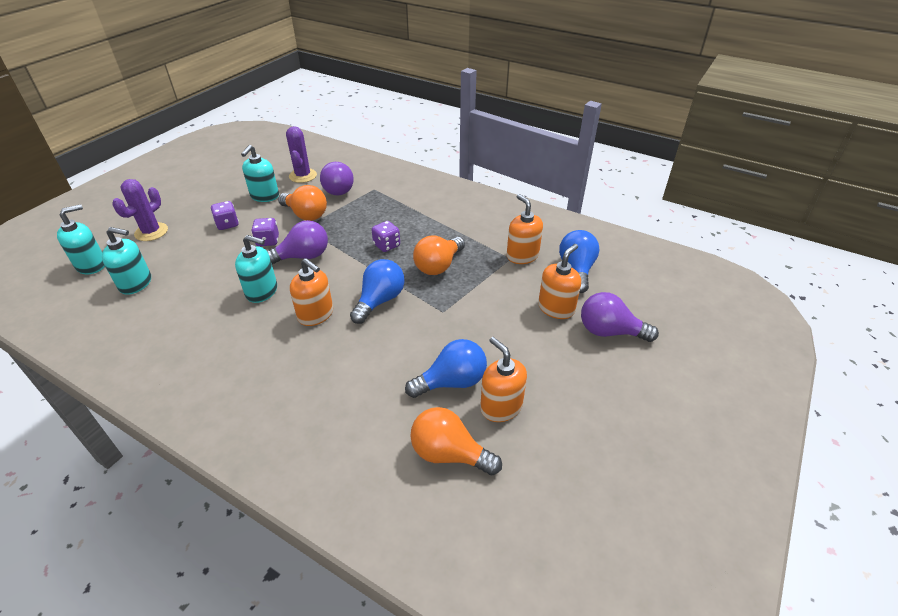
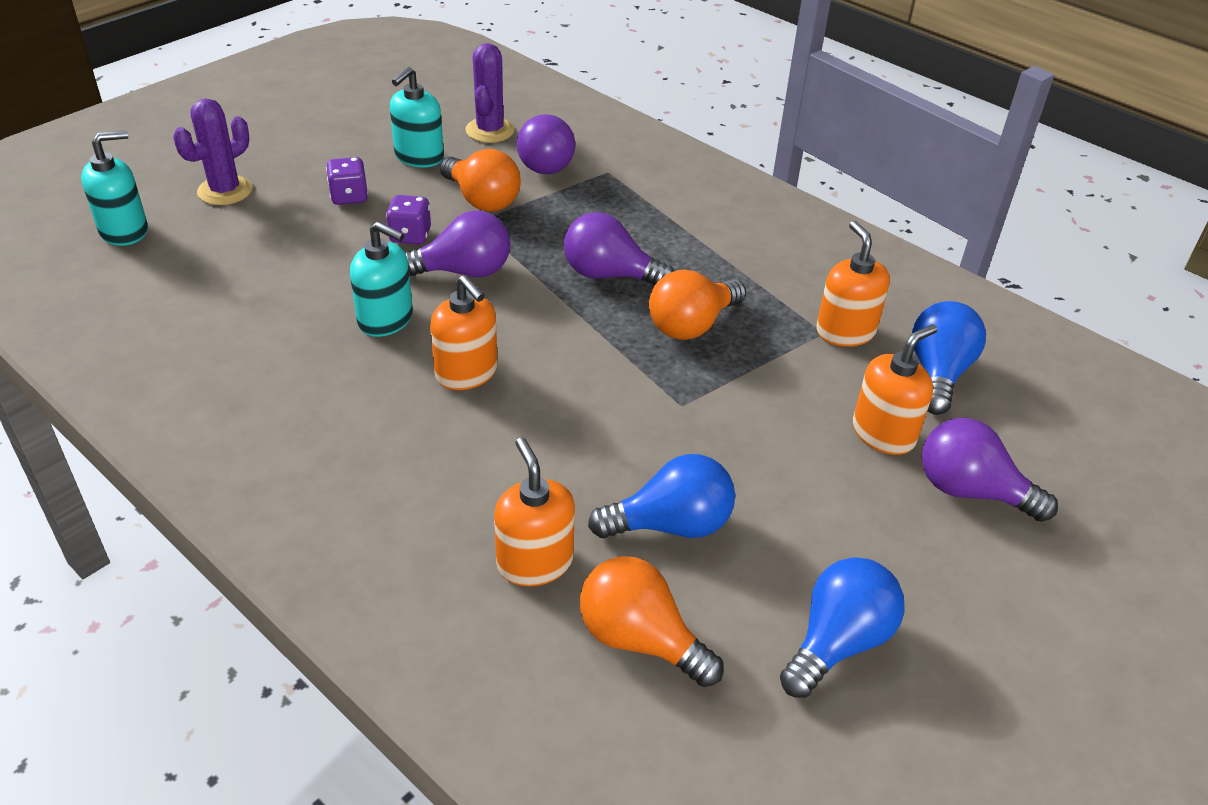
camera: 10 degrees right, 0 degrees up
(136, 283) = (188, 273): turquoise soap dispenser -> none
(380, 301) = (578, 368): blue light bulb -> blue light bulb (838, 642)
(386, 245) = (609, 275): purple dice -> purple light bulb
(501, 407) = (745, 581): orange soap dispenser -> orange soap dispenser (534, 562)

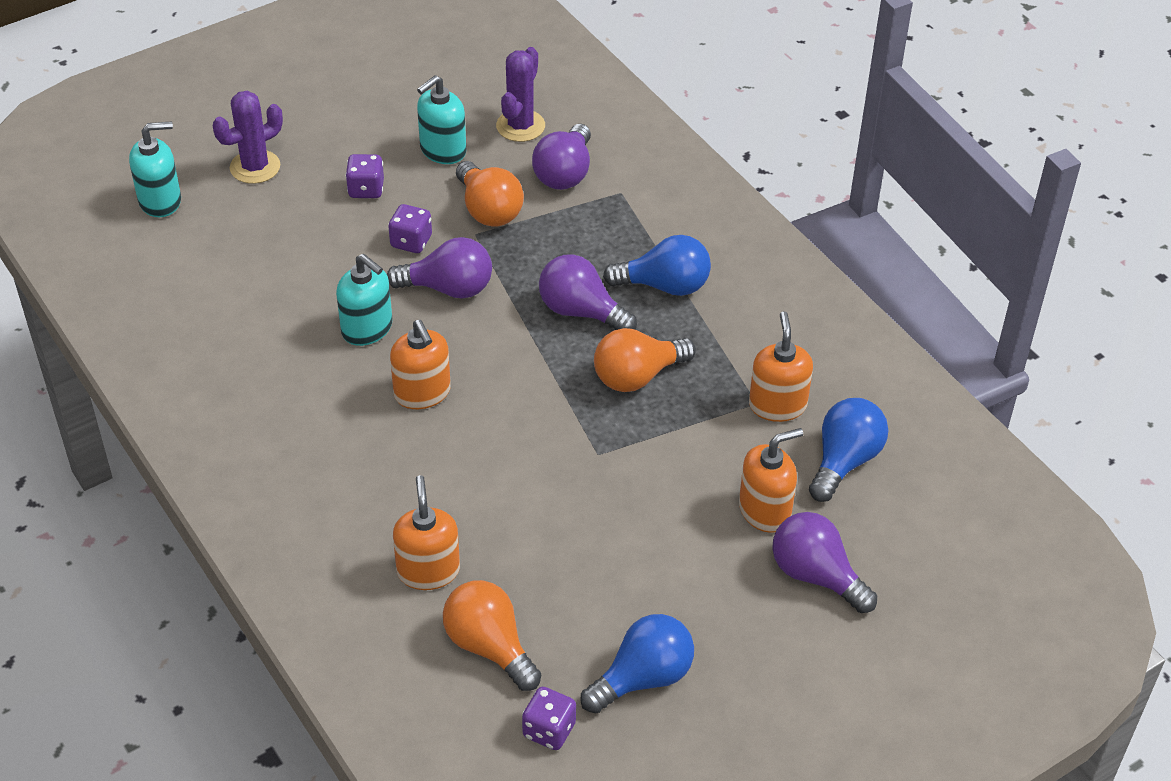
camera: 15 degrees right, 5 degrees up
(671, 525) = (548, 559): blue light bulb -> blue light bulb (665, 286)
(753, 732) = (549, 730): none -> purple dice

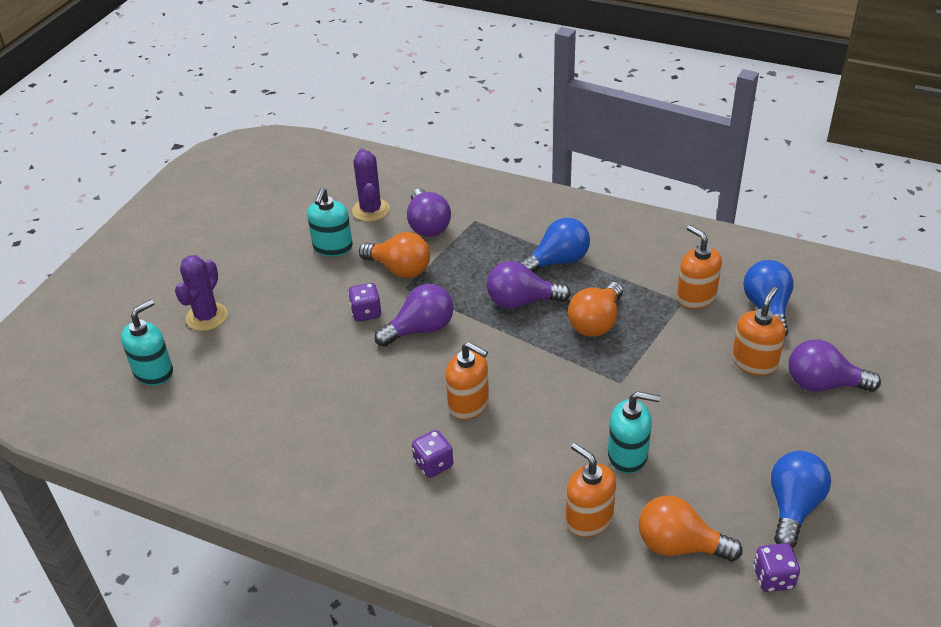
camera: 30 degrees left, 5 degrees down
(366, 189) = (302, 294): purple dice -> purple dice (433, 464)
(367, 328) = (389, 382): turquoise soap dispenser -> turquoise soap dispenser (628, 455)

